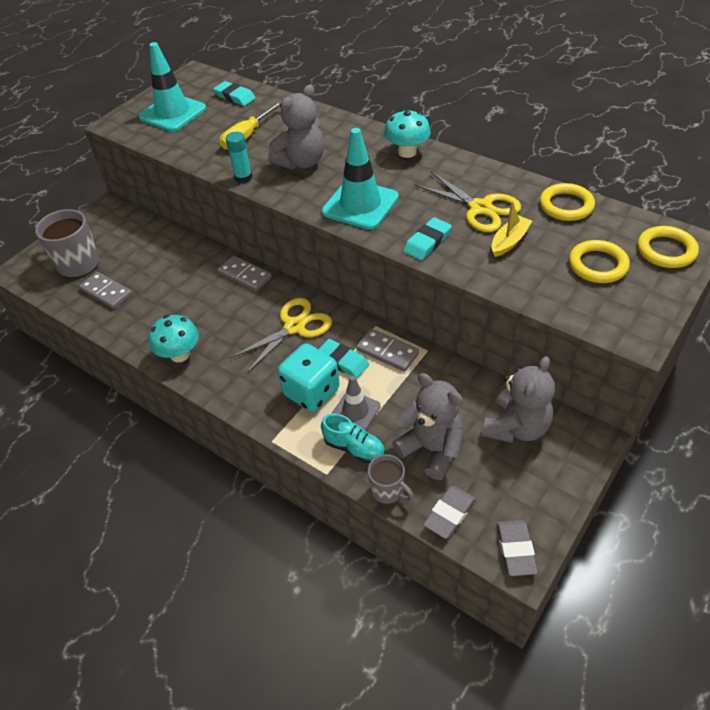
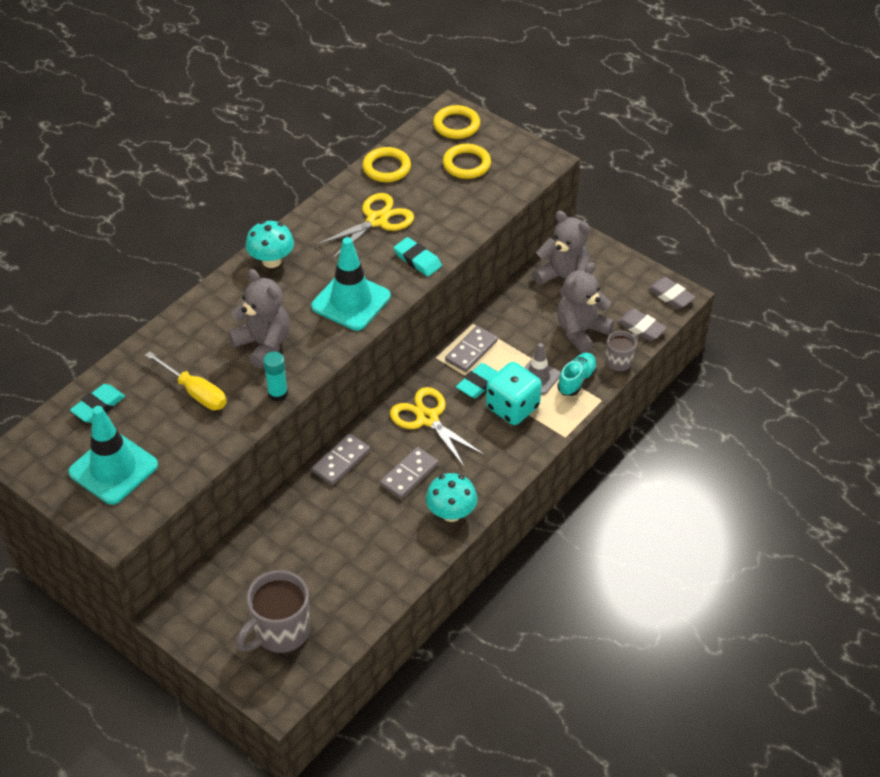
camera: 90 degrees left, 0 degrees up
(106, 292) = (341, 593): grey domino -> grey domino (409, 474)
(509, 241) = (427, 209): yellow boat -> none
(515, 549) = (670, 295): grey eraser -> grey eraser turned 45 degrees clockwise

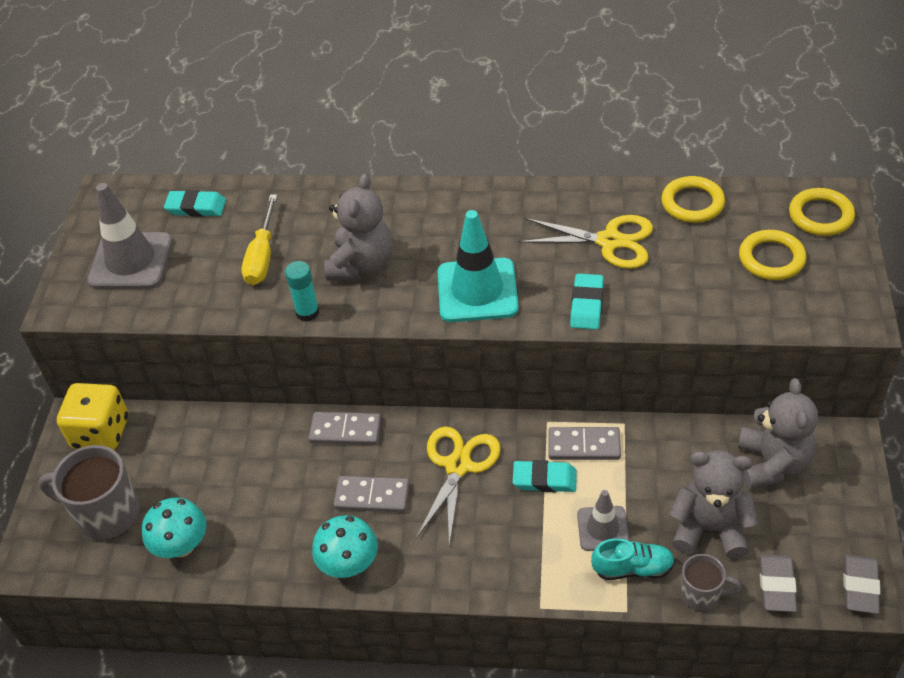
camera: 60 degrees right, 0 degrees up
(113, 469) = (131, 261): turquoise traffic cone -> grey traffic cone
(198, 604) = (101, 433): none -> yellow dice
(271, 261) = (475, 203): turquoise mushroom -> turquoise mushroom (182, 545)
(512, 407) = (538, 531): turquoise dice -> none

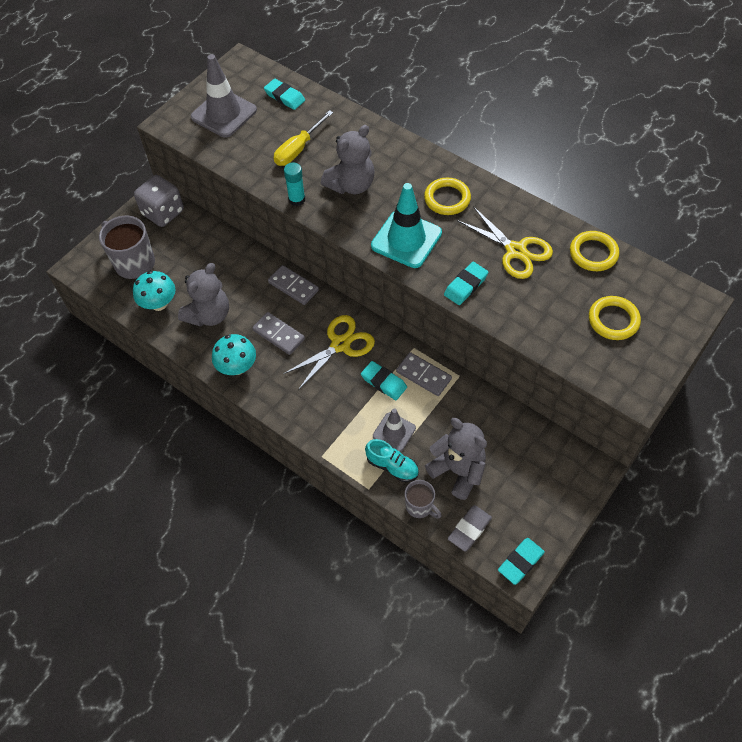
camera: 30 degrees right, 10 degrees up
(101, 433) = (163, 213): yellow dice -> grey dice
(772, 463) = (531, 455): grey teddy bear -> grey teddy bear (209, 315)
(820, 216) = (675, 309): yellow ring -> yellow ring (447, 199)
(860, 586) = (520, 562): grey eraser -> turquoise eraser

